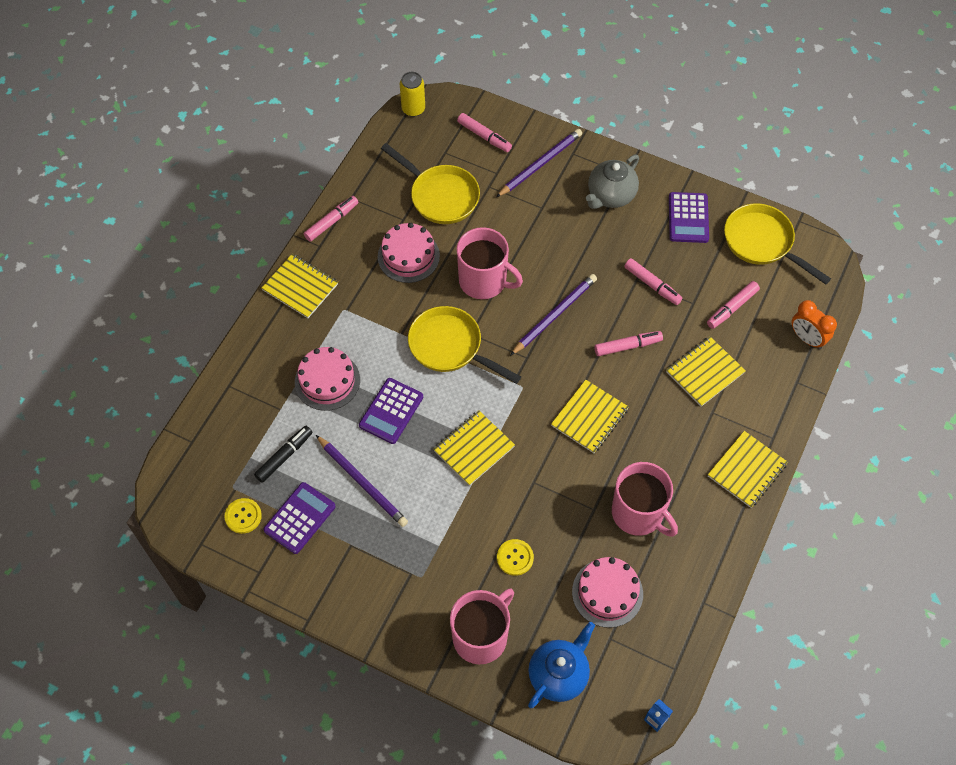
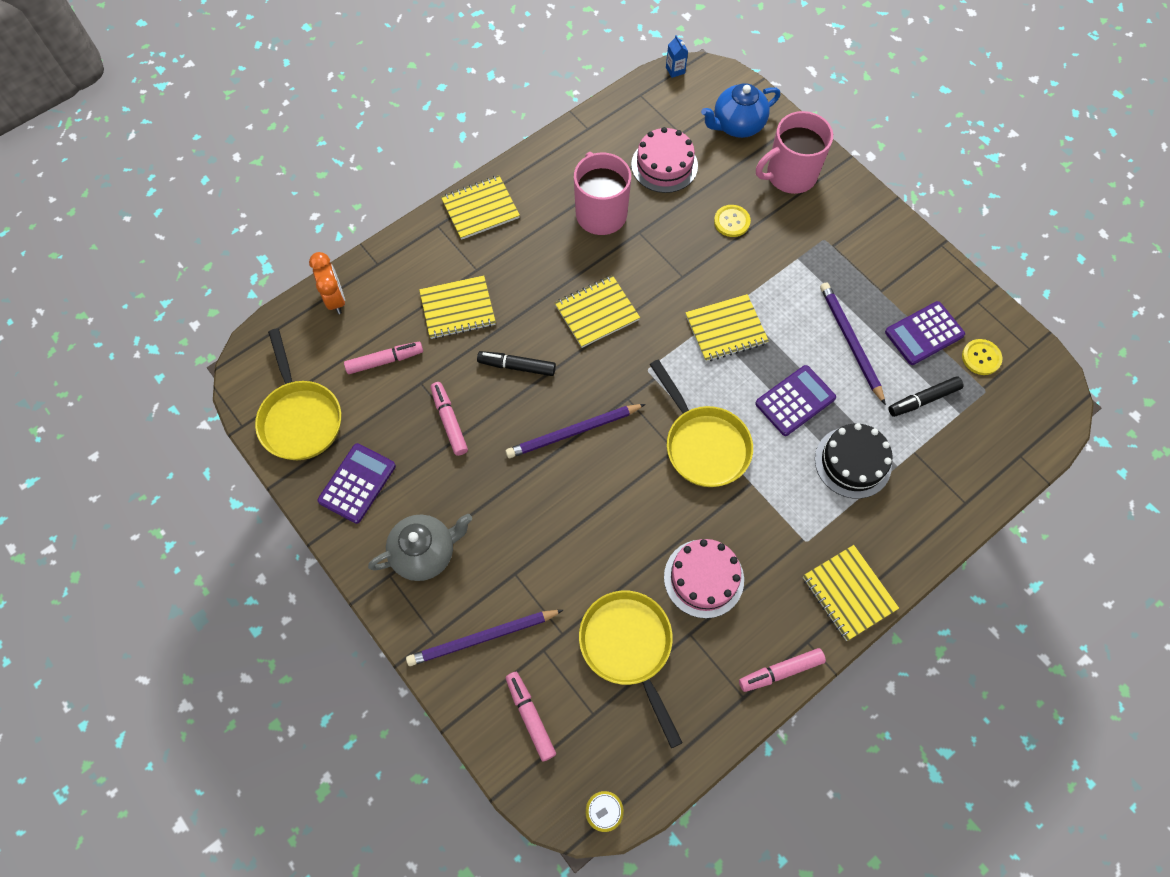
camera: 155 degrees left, 5 degrees up
(327, 381) = (852, 462): pink cake -> black cake
(484, 281) = (630, 506): pink mug -> none
(627, 346) = (517, 366): pink marker -> black marker

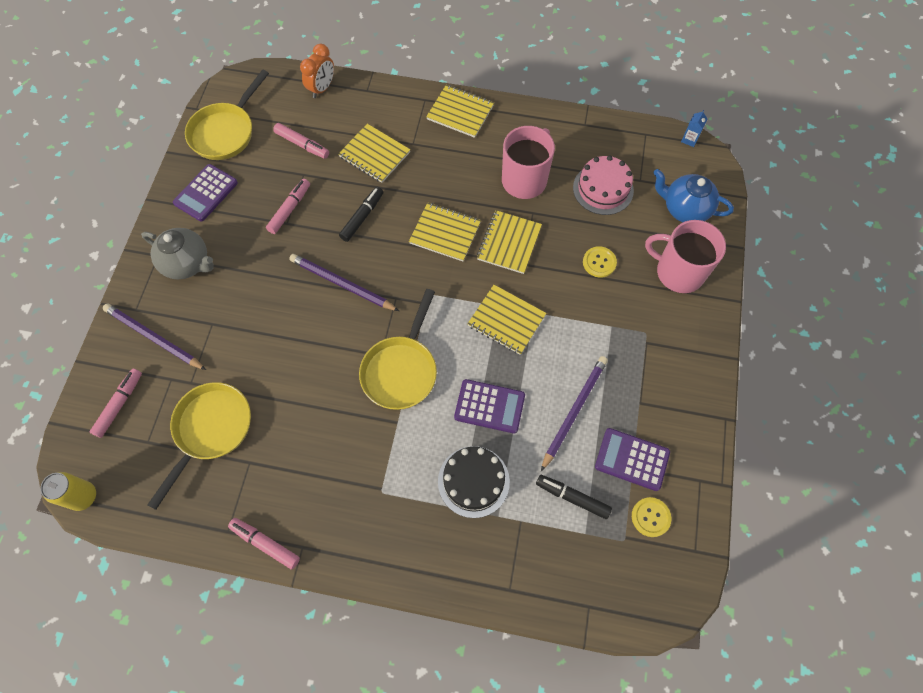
camera: 50 degrees right, 0 degrees up
(357, 483) = (206, 193): purple calculator -> purple calculator turned 135 degrees clockwise
(517, 366) = (362, 217): black marker -> black marker turned 60 degrees clockwise
(703, 578) = (298, 442): pink cake -> none
(848, 593) = (363, 551): yellow notebook -> yellow notebook (509, 243)

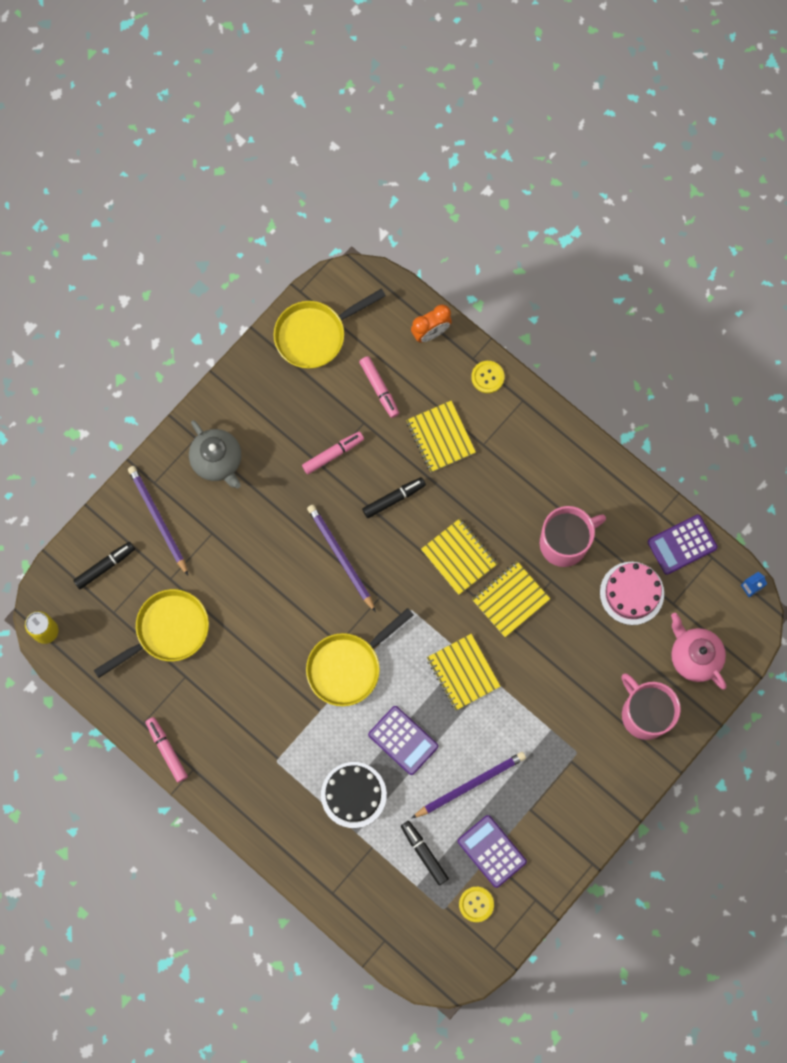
camera: 30 degrees right, 10 degrees up
(119, 405) = (105, 566): pink marker -> black marker
(206, 193) = (266, 394): purple calculator -> purple calculator (682, 544)
(460, 112) = (548, 434): yellow notebook -> none
(599, 262) = (579, 664): yellow button -> yellow button (487, 377)
(684, 209) = (694, 656): blue teapot -> pink teapot

